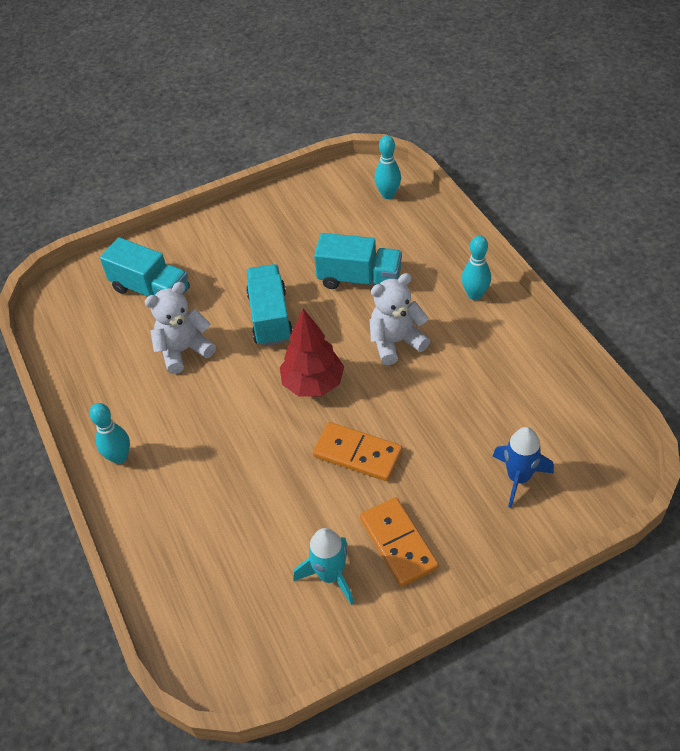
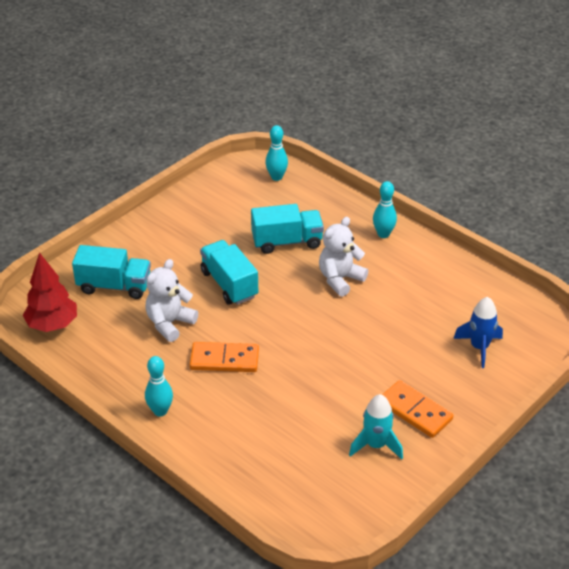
camera: 25 degrees left, 10 degrees down
(313, 384) = (290, 322): red tree -> red tree (52, 325)
(357, 454) = (352, 361): orange domino -> orange domino (224, 360)

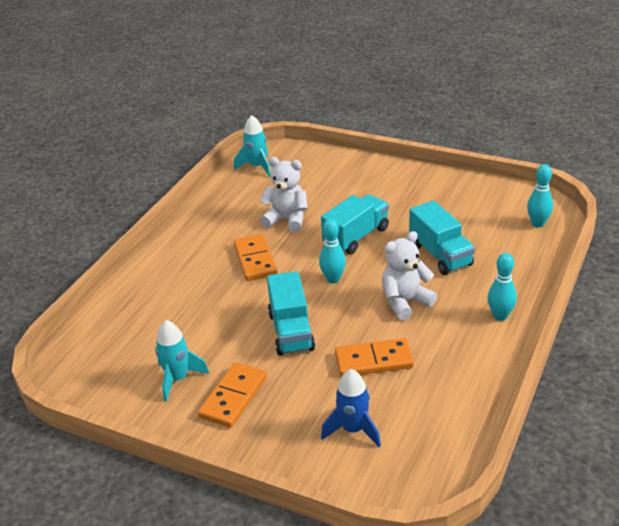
camera: 75 degrees right, 5 degrees down
(52, 325) = (257, 167): red tree -> turquoise rocket
(114, 286) = (318, 180): turquoise truck -> turquoise truck (291, 331)
(160, 411) = (180, 243): turquoise bowling pin -> turquoise bowling pin (333, 279)
(340, 279) = (405, 302): white teddy bear -> white teddy bear turned 60 degrees counterclockwise
(405, 316) = (374, 361): none -> orange domino

